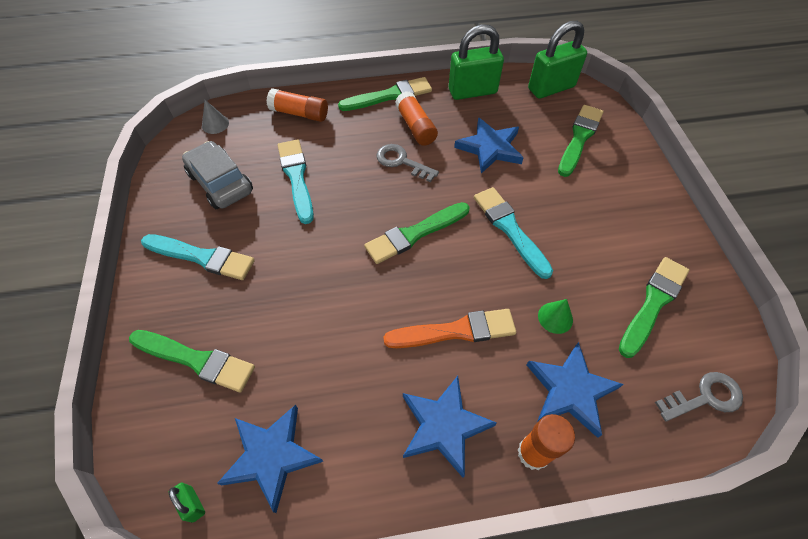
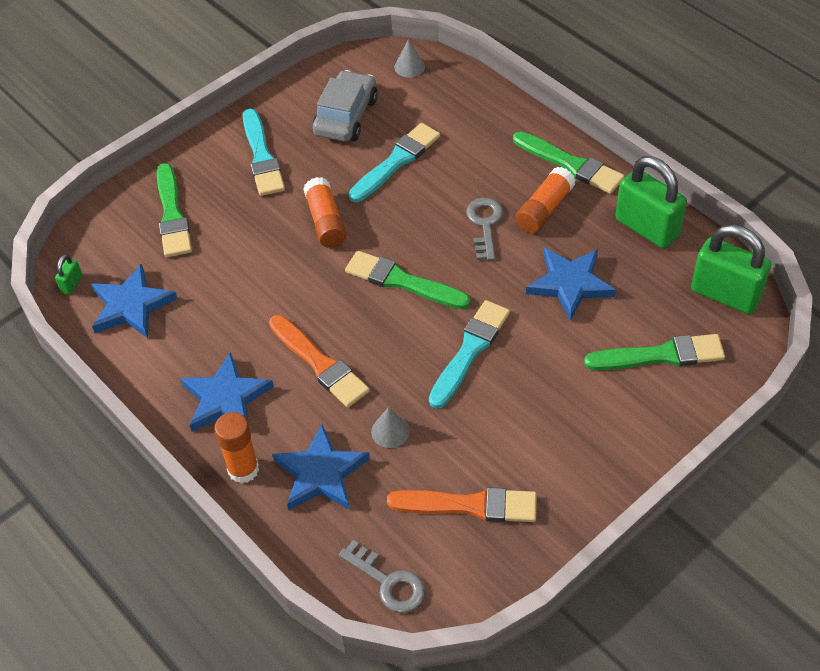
camera: 60 degrees right, 5 degrees down
(299, 113) = (478, 114): orange glue stick -> orange glue stick (326, 221)
(555, 317) = (390, 431): green cone -> grey cone
(653, 303) = (469, 505): green brush -> orange brush

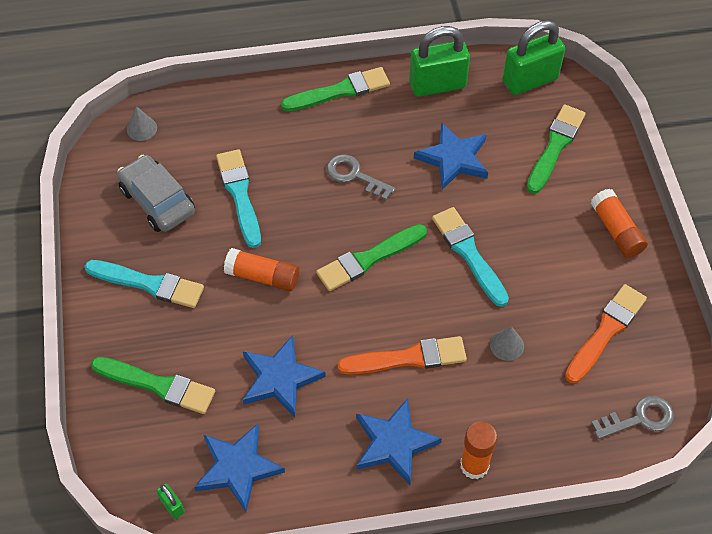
camera: 60 degrees left, 5 degrees up
(321, 473) = (514, 412): blue star -> blue star (280, 378)
(544, 209) = (370, 132): orange glue stick -> orange glue stick (616, 230)

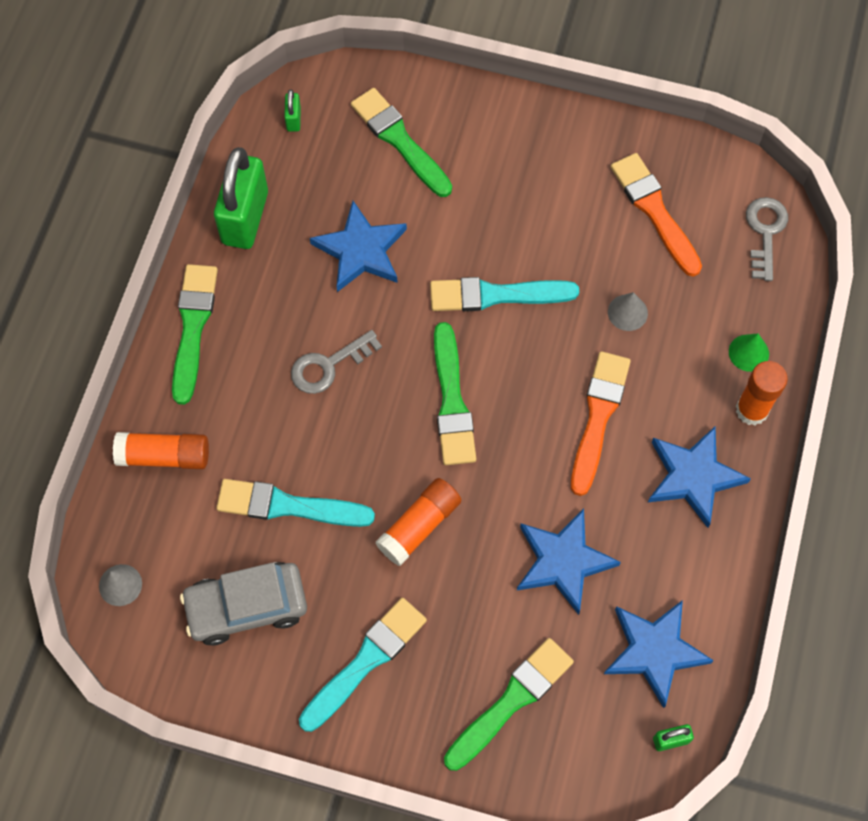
camera: 65 degrees left, 10 degrees up
(523, 445) = (748, 353): none -> green cone
(530, 80) = (293, 119): green padlock -> green padlock, size x0.42
(616, 230) = (539, 138): orange glue stick -> orange glue stick (164, 456)

